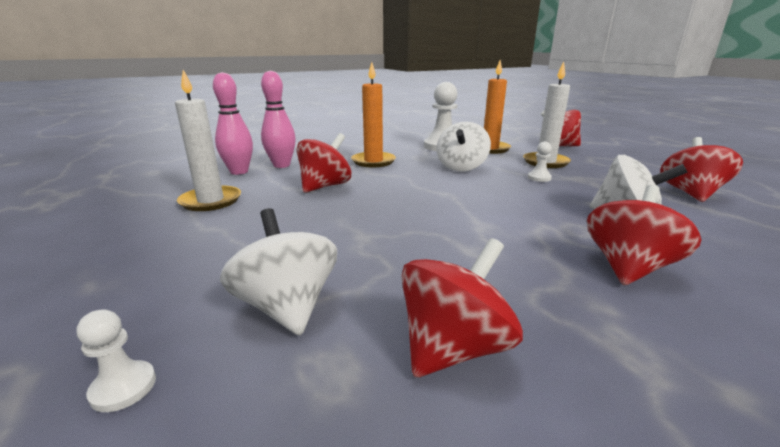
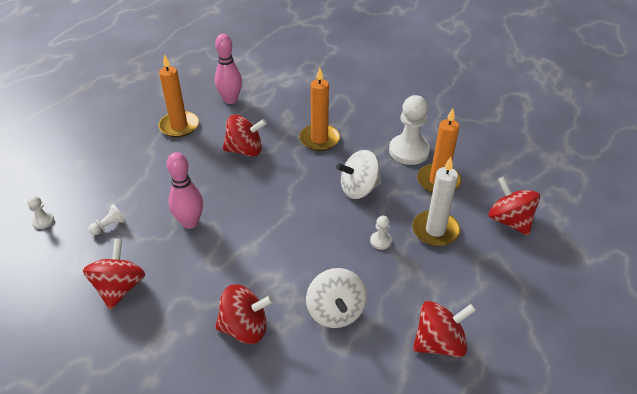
camera: 50 degrees right, 20 degrees up
(211, 201) = (179, 126): white candle -> orange candle
(281, 165) = (262, 106): pink bowling pin -> pink bowling pin (190, 222)
(287, 307) = (109, 226): white spinning top -> white pawn
(454, 347) = (120, 288): red spinning top -> red spinning top turned 90 degrees counterclockwise

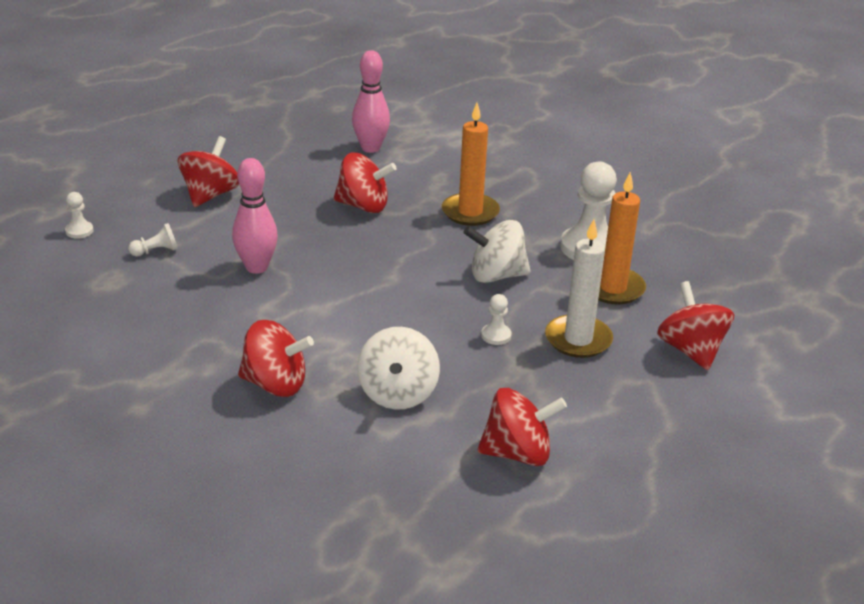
camera: 15 degrees right, 10 degrees down
(120, 288) = (142, 314): red spinning top -> red spinning top (210, 195)
(179, 126) = (289, 165): orange candle -> none

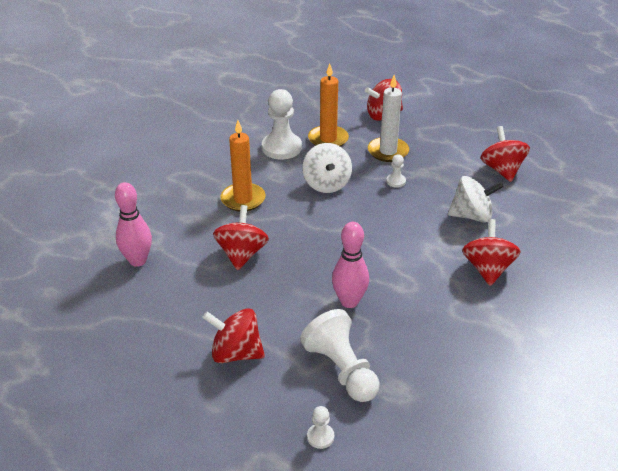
camera: 95 degrees left, 5 degrees up
(156, 251) = (342, 370): white pawn -> white pawn, size x2.17

